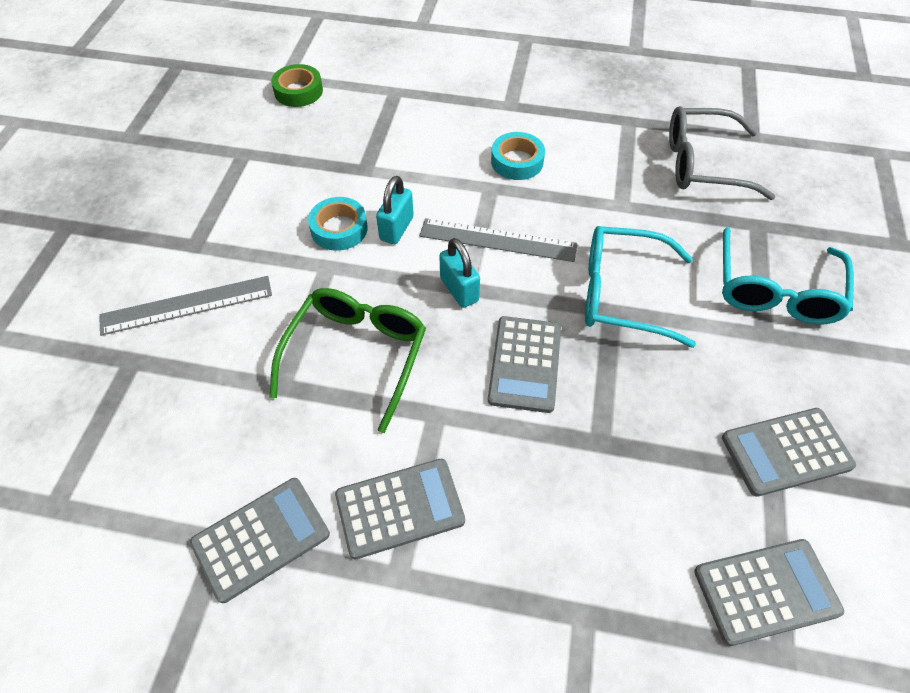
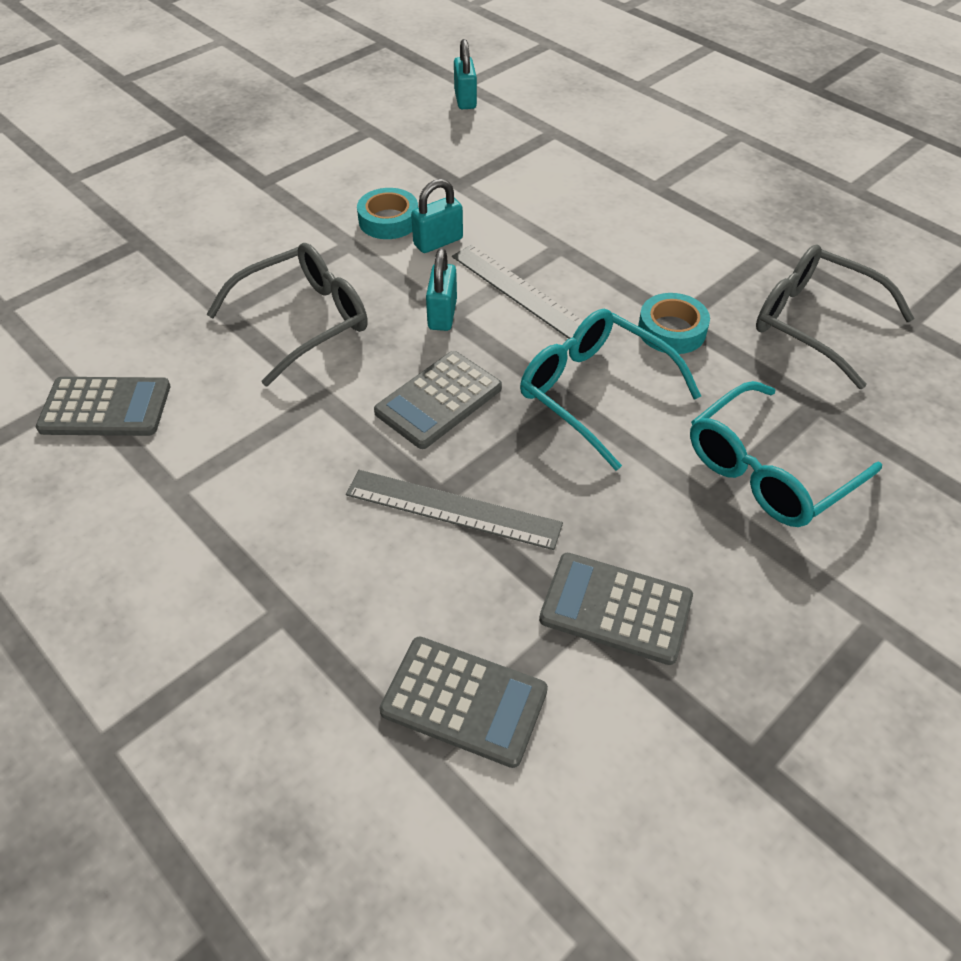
camera: 35 degrees right, 5 degrees down
(187, 305) = (215, 222): grey ruler -> grey ruler (453, 509)
(298, 91) = (465, 99): green tape -> turquoise padlock
(356, 355) = (304, 321): green glasses -> grey glasses
(399, 508) = (223, 446): grey calculator -> none
(517, 161) = (610, 236): turquoise tape -> turquoise tape (671, 330)

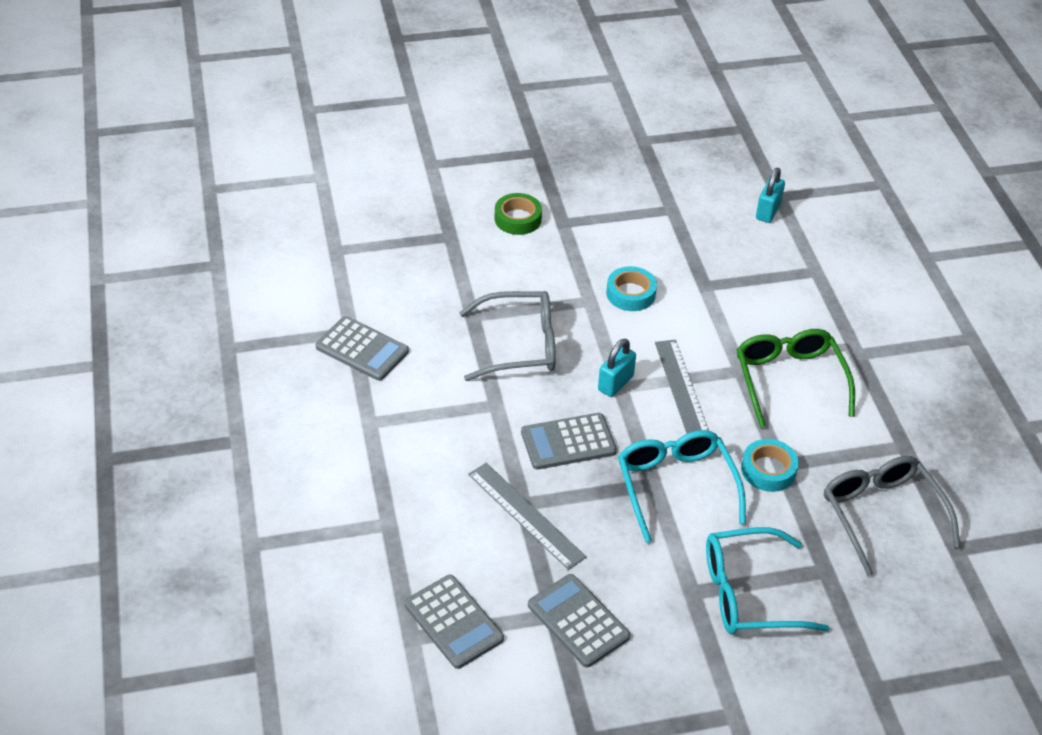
camera: 30 degrees right, 5 degrees down
(209, 196) = (518, 219): none -> green tape
(438, 242) = (654, 326): turquoise padlock -> none
(615, 236) = (789, 380): none -> green glasses

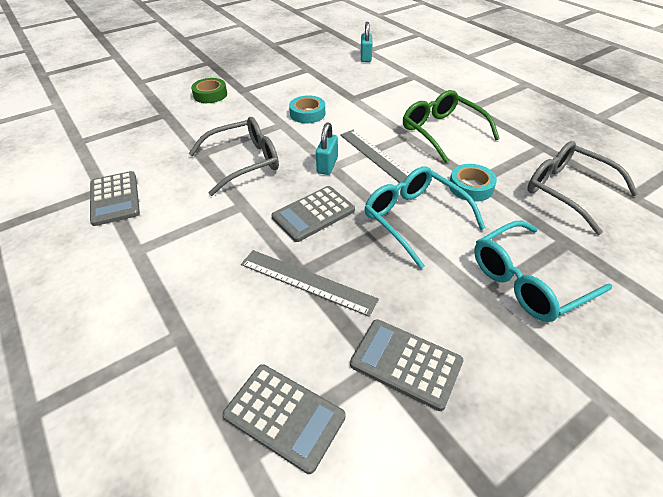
camera: 20 degrees left, 0 degrees up
(362, 349) = (115, 198): grey calculator -> grey calculator turned 60 degrees clockwise

